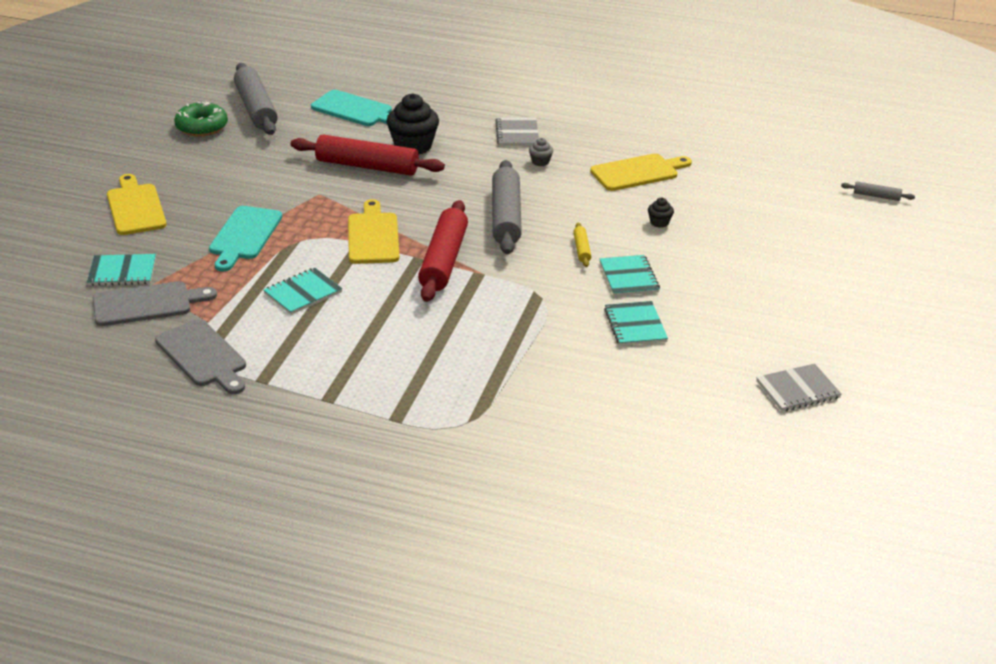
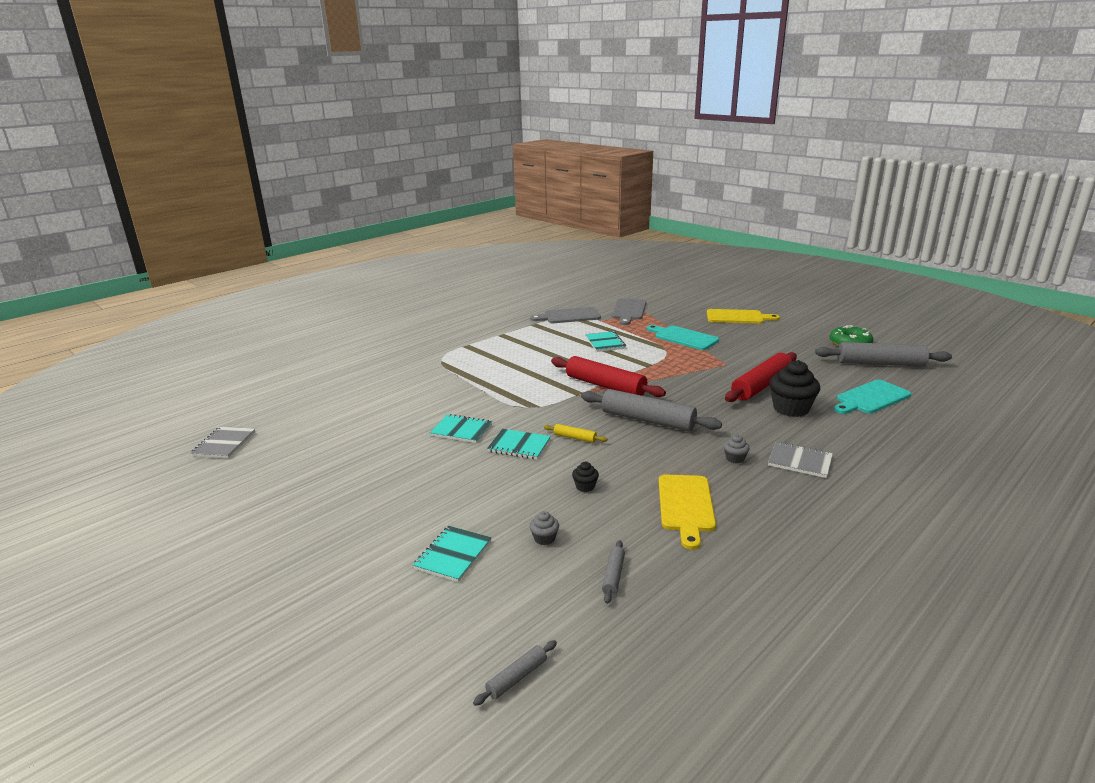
camera: 120 degrees right, 10 degrees down
(122, 272) = (665, 309): turquoise notebook -> turquoise notebook (453, 555)
(373, 236) = (655, 370): yellow cutting board -> none
(747, 222) = (544, 538): none -> grey cupcake
(753, 185) = (613, 576): none -> grey rolling pin
(797, 390) = (319, 468): grey notebook -> grey notebook (224, 444)

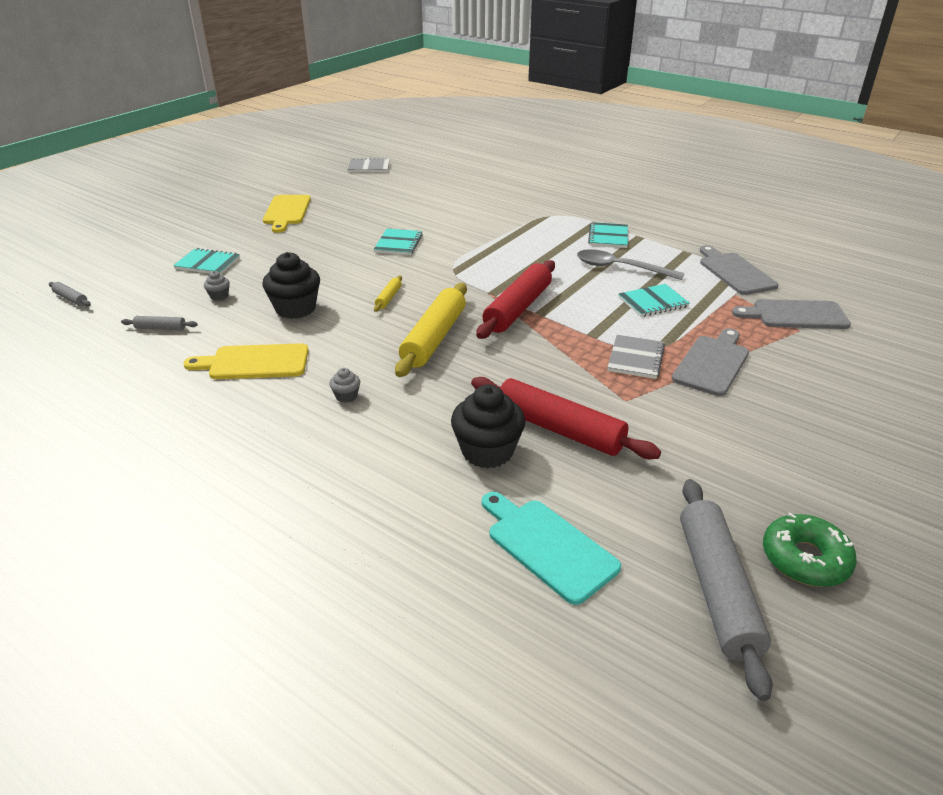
camera: 80 degrees right, 10 degrees up
(519, 446) = (371, 272): turquoise notebook -> turquoise notebook (608, 237)
(550, 346) = (620, 268): none -> grey spoon
(585, 486) = (295, 309): black cupcake -> black cupcake, size x2.17
(648, 420) = (434, 338): grey rolling pin -> yellow rolling pin
(683, 338) = (712, 363): turquoise cutting board -> grey cutting board
(737, 317) = (852, 420): yellow cutting board -> yellow cutting board (287, 211)
(800, 461) = (338, 445): grey notebook -> grey notebook (635, 358)

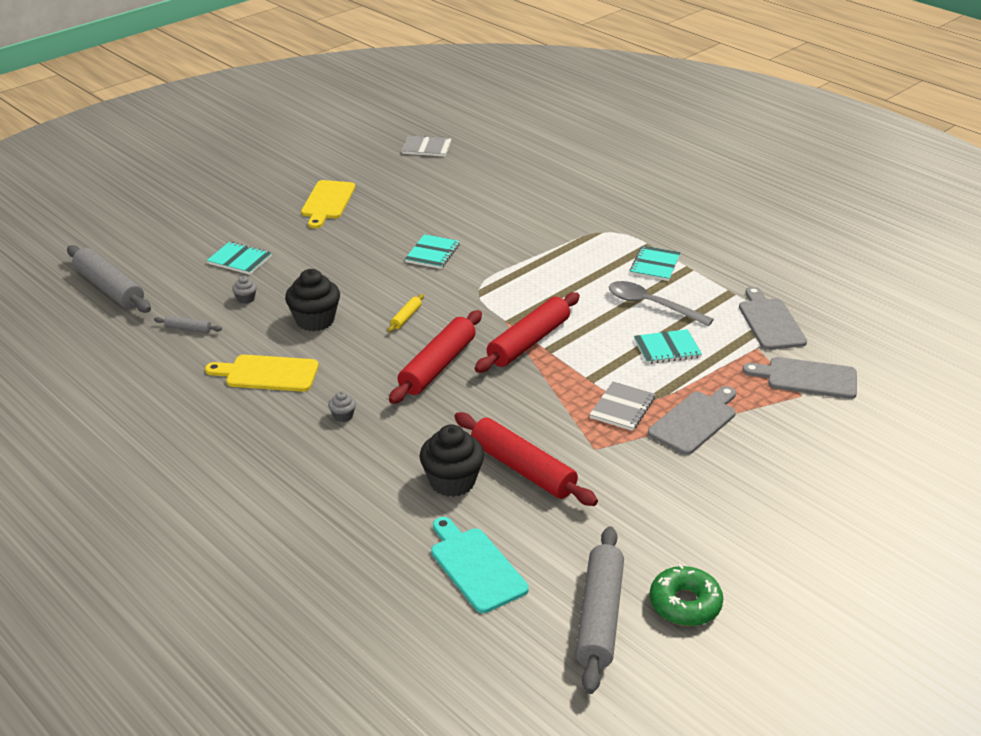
camera: 10 degrees right, 0 degrees up
(71, 299) = (109, 288): grey rolling pin -> grey rolling pin, size x2.26
(434, 338) = (437, 366): yellow rolling pin -> red rolling pin

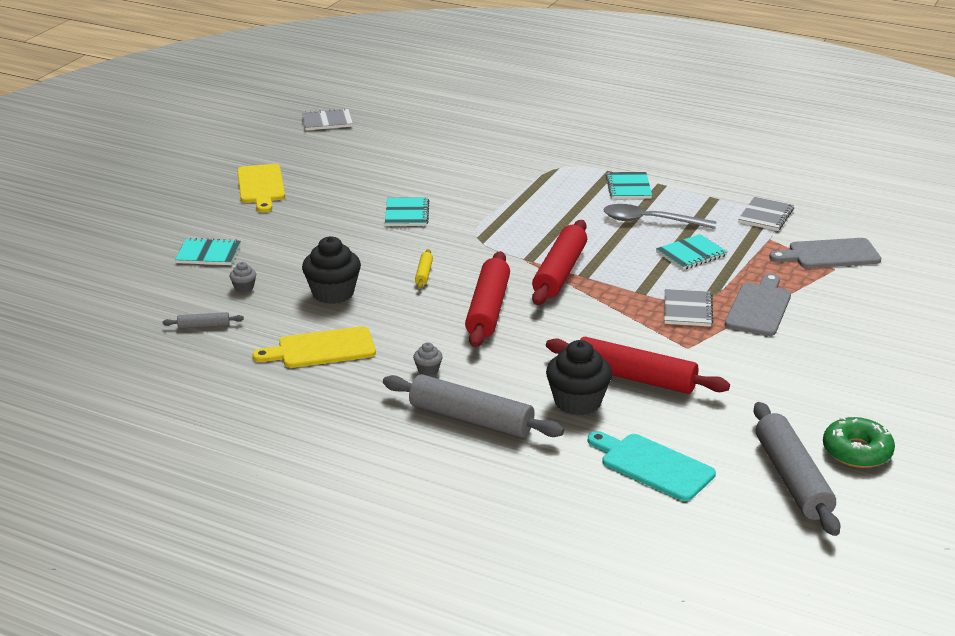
camera: 20 degrees left, 5 degrees down
(109, 288) = (84, 305): grey rolling pin -> grey rolling pin (471, 419)
(770, 322) = (765, 216): grey cutting board -> grey notebook

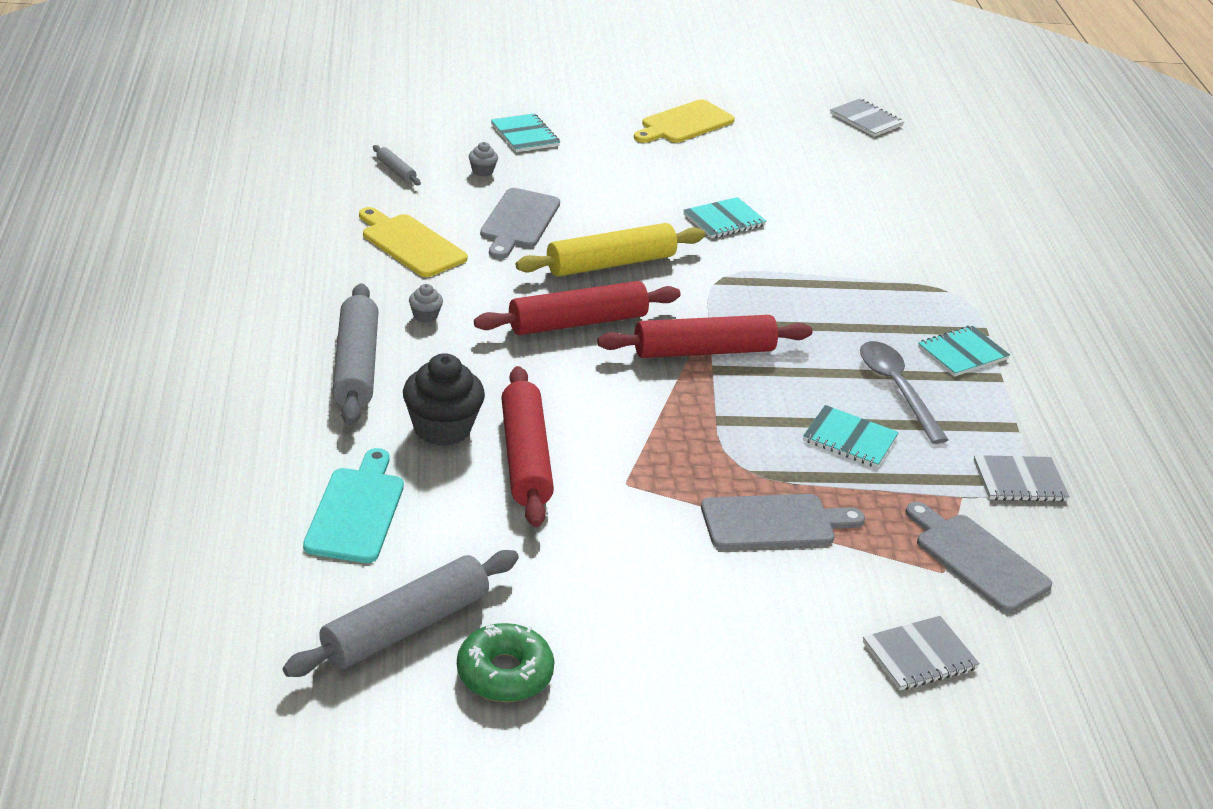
camera: 55 degrees right, 5 degrees up
(333, 293) = (519, 221): black cupcake -> grey cutting board
(424, 274) = (610, 264): yellow rolling pin -> yellow rolling pin, size x2.26
(687, 310) = (712, 465): grey notebook -> grey notebook (919, 655)

